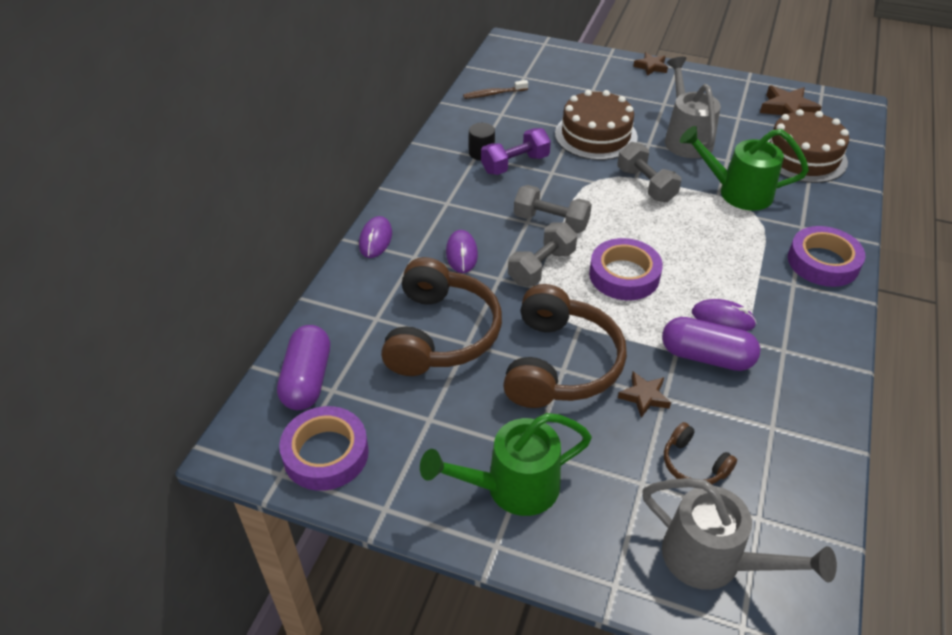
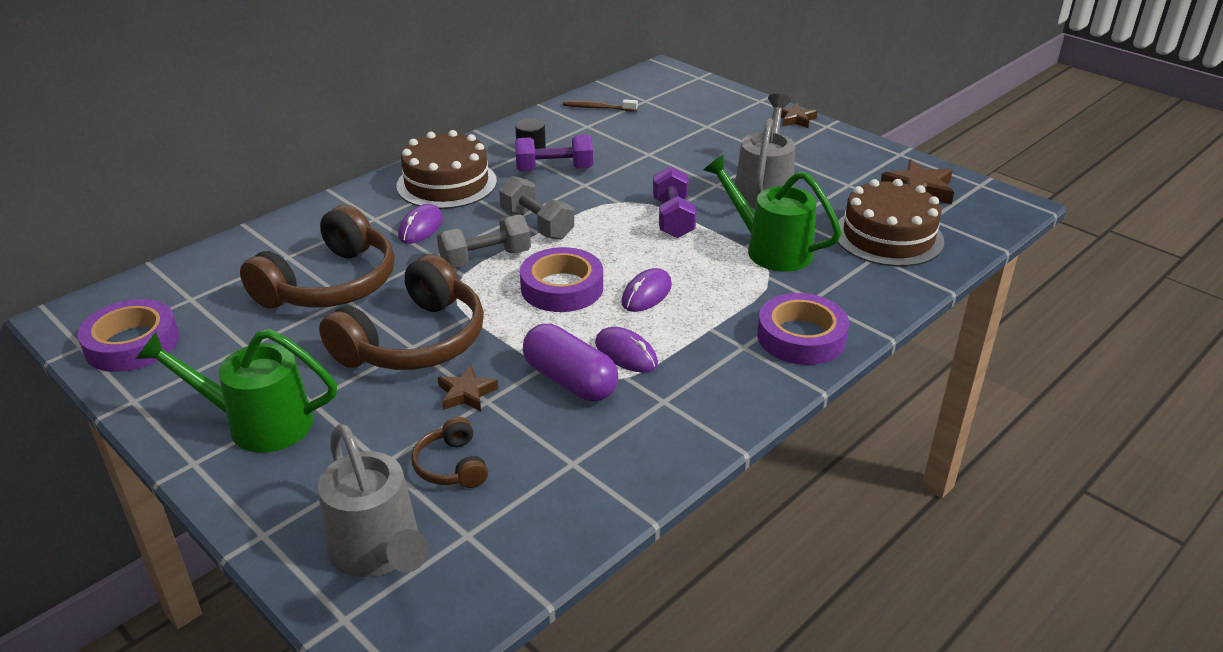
camera: 25 degrees right, 10 degrees down
(307, 379) = (178, 284): purple capsule -> none
(375, 239) = (355, 196): purple mouse -> purple mouse (646, 294)
(596, 135) = (666, 164): brown cake -> brown cake (446, 183)
(646, 185) = (673, 218): grey dumbbell -> purple dumbbell

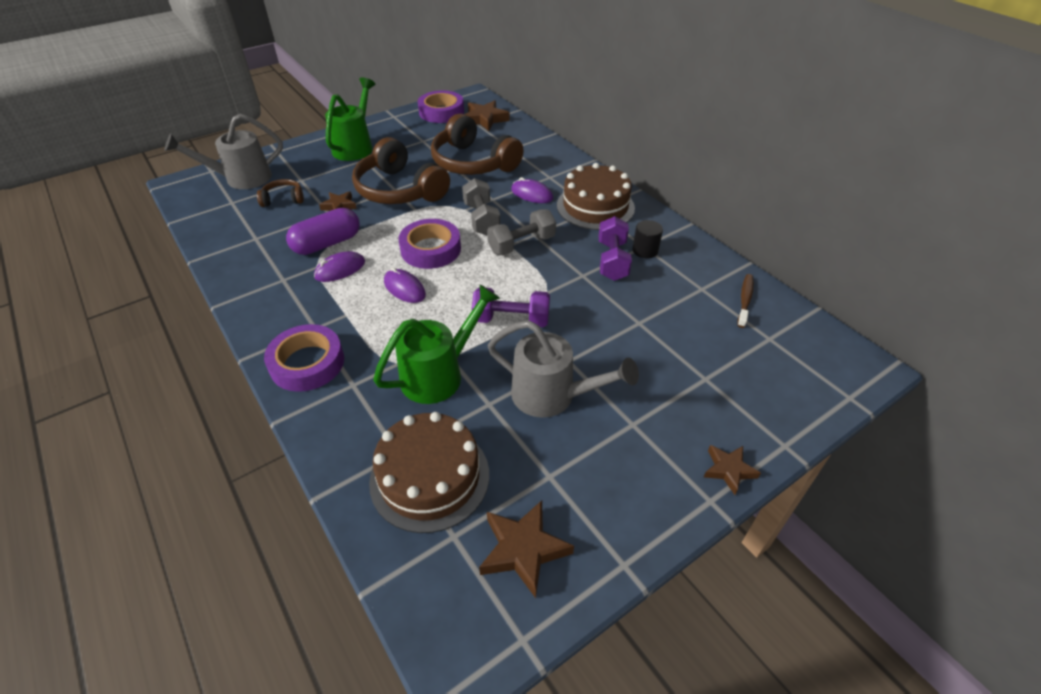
camera: 100 degrees right, 10 degrees up
(177, 292) = (485, 119): none -> brown star

